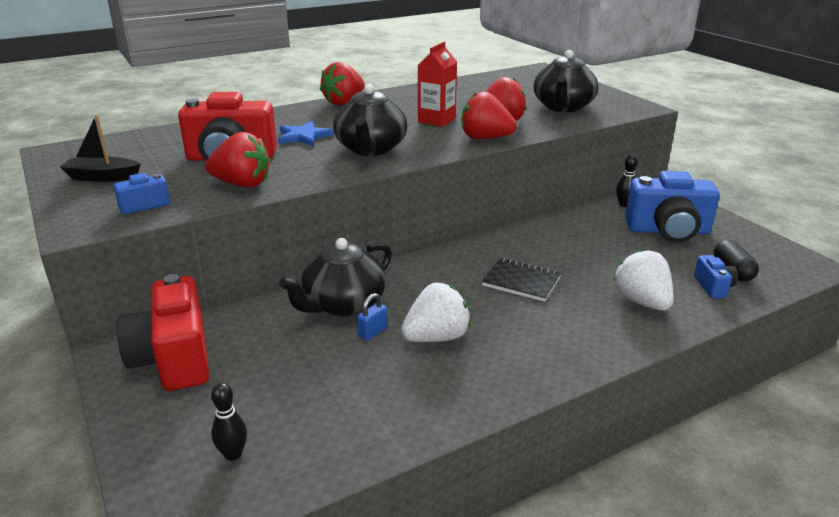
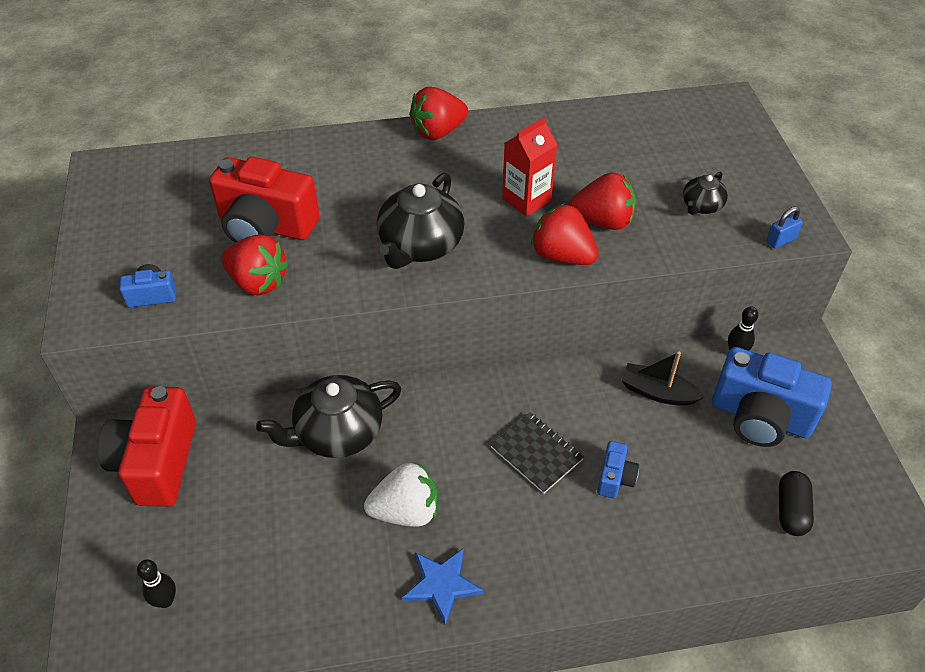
camera: 20 degrees right, 20 degrees up
(102, 177) = (130, 231): black boat -> black boat (657, 392)
(304, 136) = (359, 199): blue star -> blue star (441, 584)
(373, 332) = (348, 484): blue padlock -> blue padlock (780, 240)
(563, 107) = (701, 206): black teapot -> black teapot, size x0.52
(641, 302) = (650, 527): white strawberry -> none
(713, 287) = (750, 529): blue camera -> blue camera (615, 478)

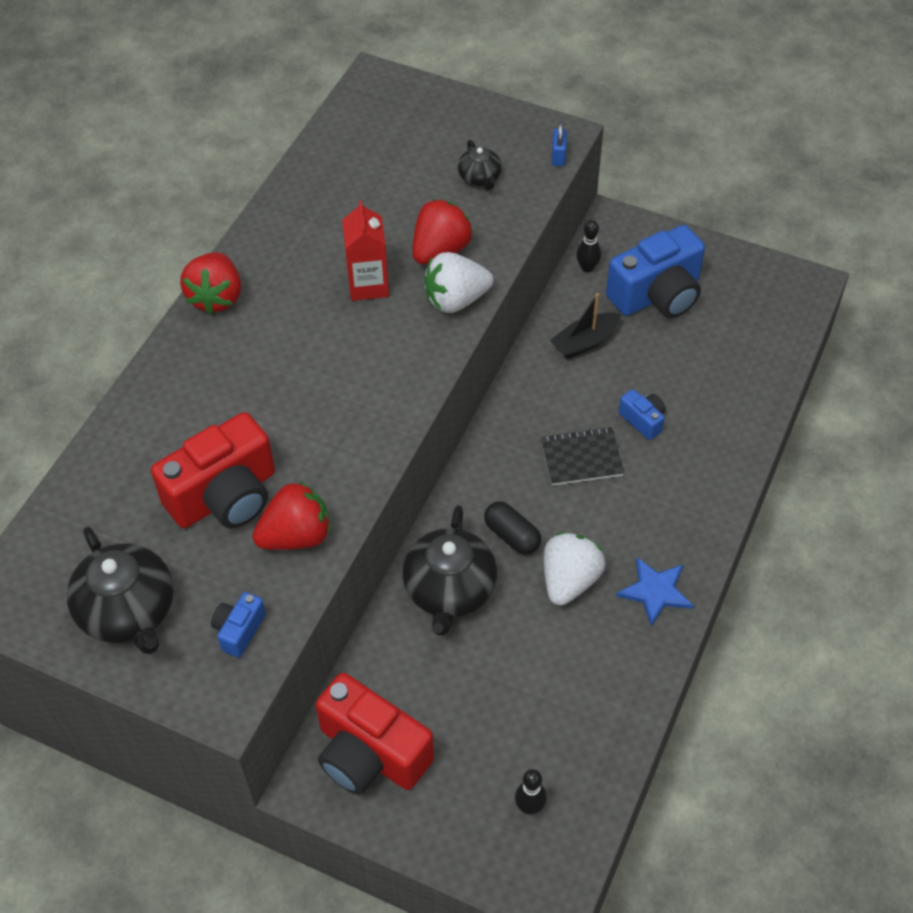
camera: 55 degrees left, 5 degrees up
(420, 245) = (357, 390): black teapot -> black teapot (128, 611)
(562, 256) = (456, 300): red strawberry -> white strawberry
(791, 511) = (748, 332): black capsule -> black capsule (512, 536)

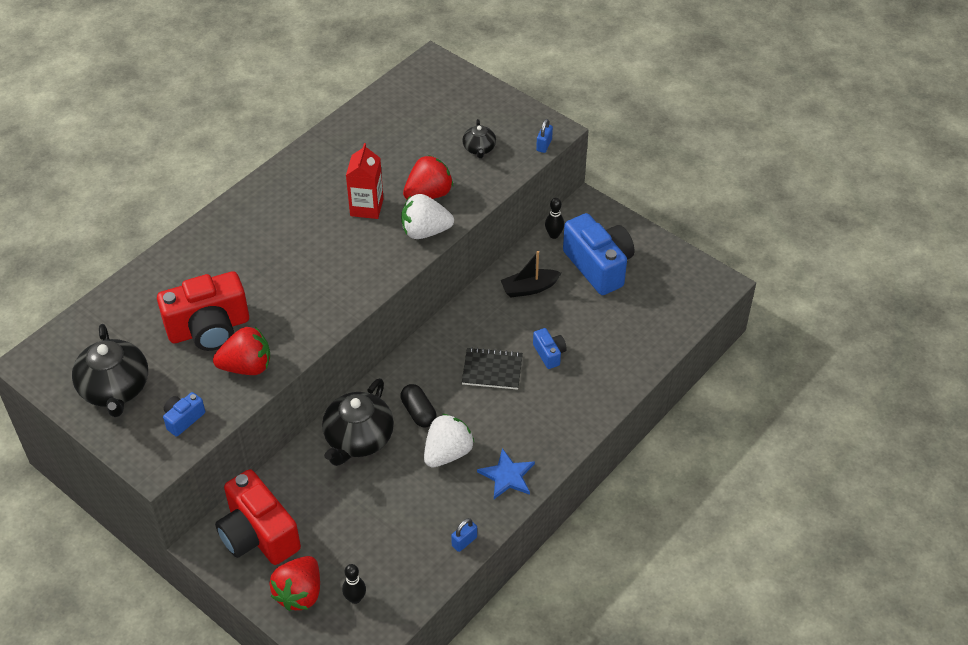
camera: 15 degrees right, 5 degrees down
(216, 297) = (256, 193): red strawberry -> red strawberry (300, 593)
(637, 692) = (464, 541): none -> blue padlock
(657, 295) = (599, 266): blue camera -> blue camera turned 105 degrees counterclockwise

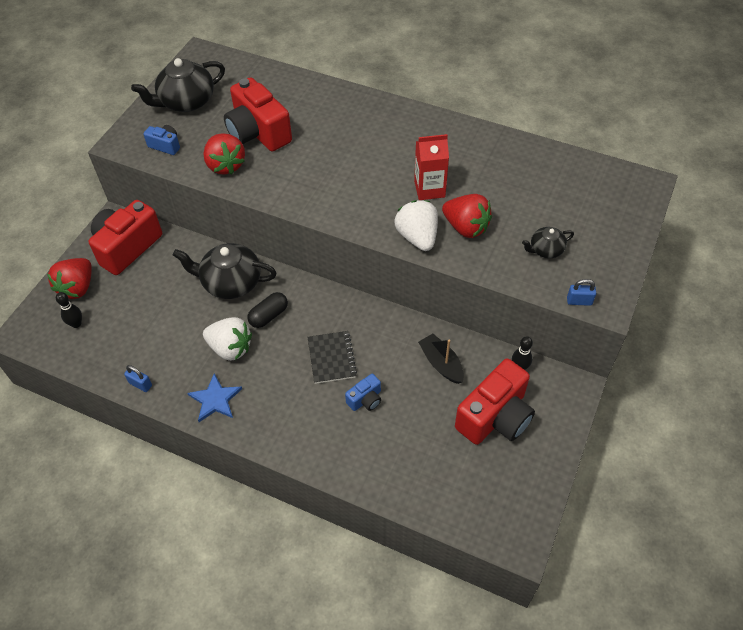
camera: 75 degrees right, 5 degrees up
(300, 593) = (77, 288): red strawberry -> red strawberry turned 75 degrees counterclockwise
(599, 266) = (495, 417): blue camera -> red camera

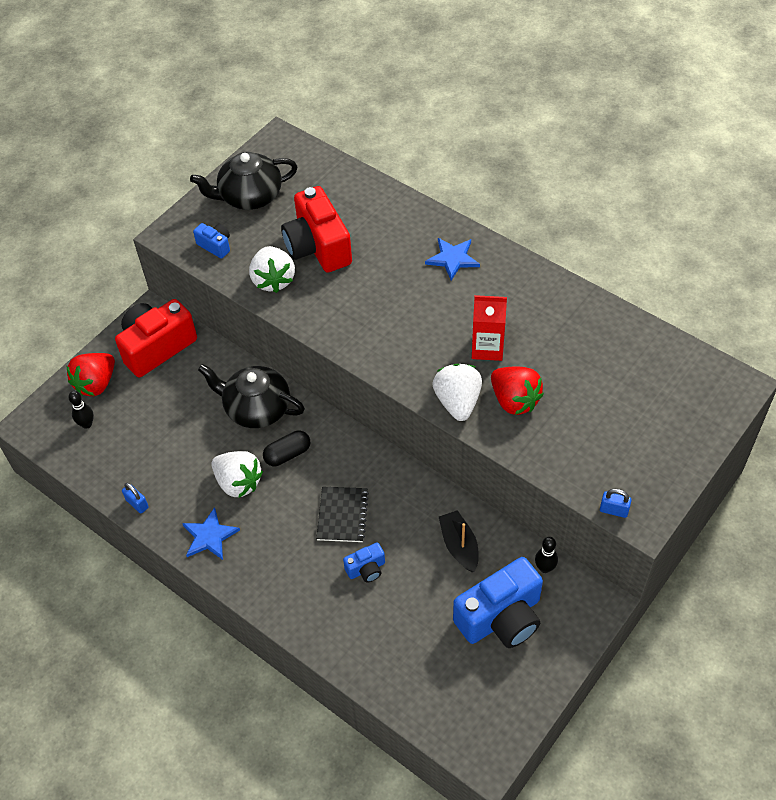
camera: 15 degrees right, 0 degrees up
(225, 165) = (273, 280): red strawberry -> white strawberry
(378, 124) = (453, 259): none -> blue star
(495, 417) = (501, 618): red camera -> blue camera
(545, 250) = (595, 443): black teapot -> none

